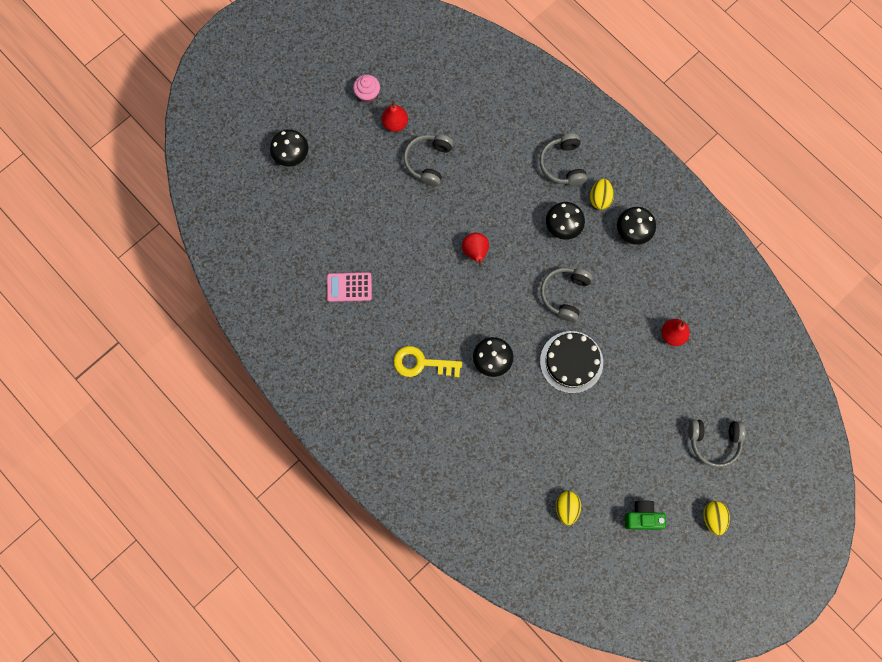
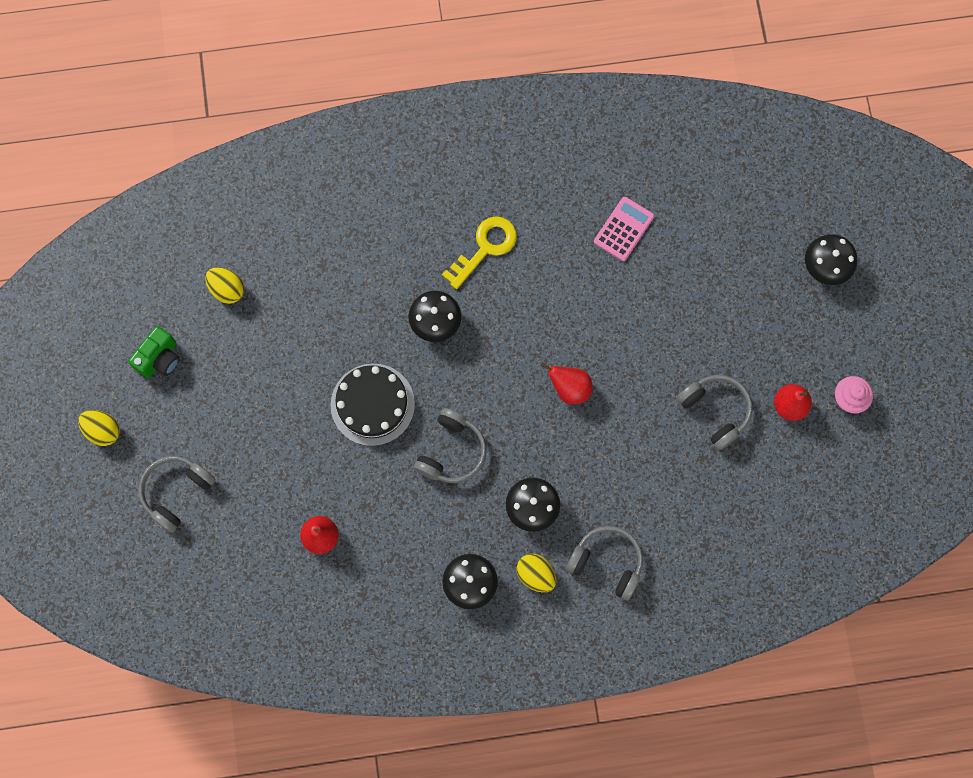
camera: 125 degrees right, 0 degrees up
(564, 294) = (452, 452): grey headphones -> grey headphones turned 60 degrees clockwise

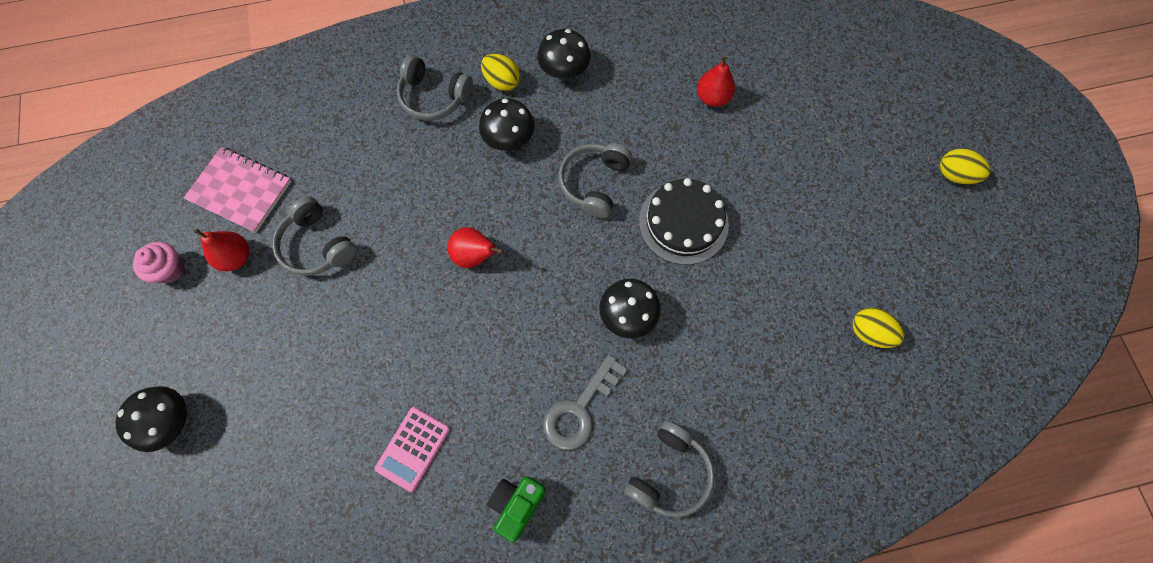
camera: 175 degrees right, 5 degrees down
(160, 359) = (920, 250): green camera -> green camera (517, 504)
(176, 492) = (862, 125): grey headphones -> grey headphones (669, 473)
(485, 248) = (580, 409): yellow key -> grey key
(794, 473) = (240, 190): none -> pink notebook

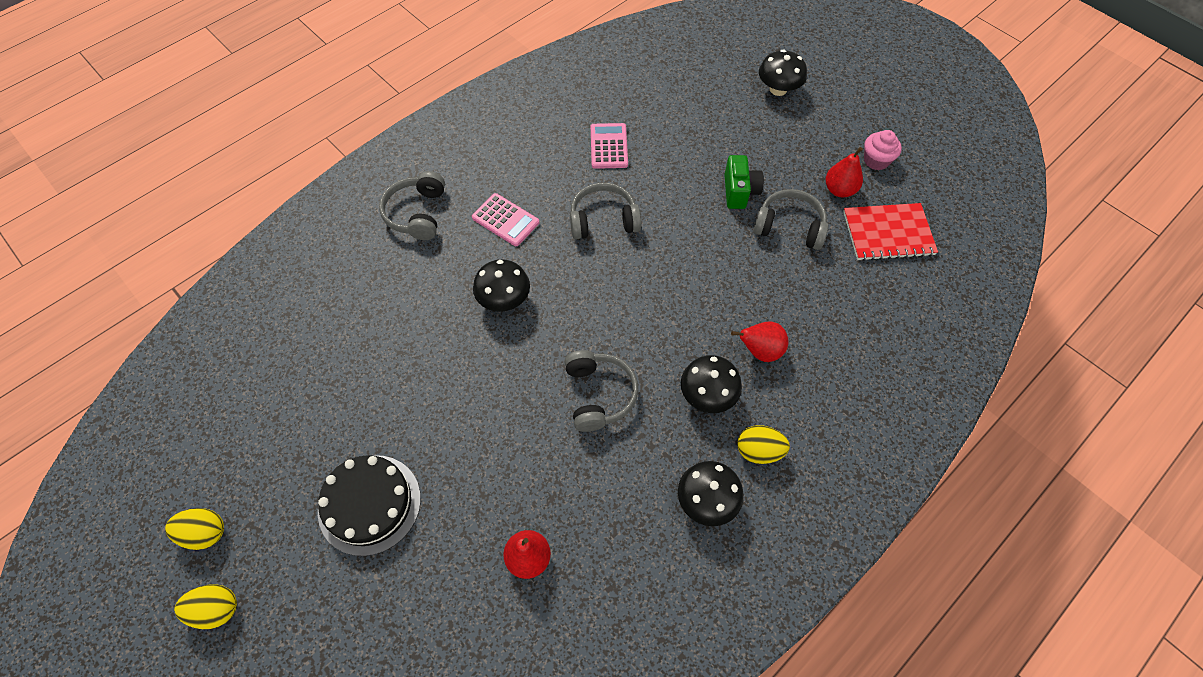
camera: 150 degrees right, 10 degrees down
(240, 190) = (888, 233): pink notebook -> red notebook
(434, 97) = (809, 398): grey headphones -> grey headphones (603, 220)
(474, 256) = (660, 281): red pear -> red pear (760, 351)
(517, 504) = (516, 150): green camera -> green camera (739, 192)
(580, 409) = (505, 220): grey key -> pink calculator
(683, 222) = (494, 401): black cake -> black cake (369, 504)
(869, 332) = (281, 389): yellow egg -> yellow egg (205, 533)

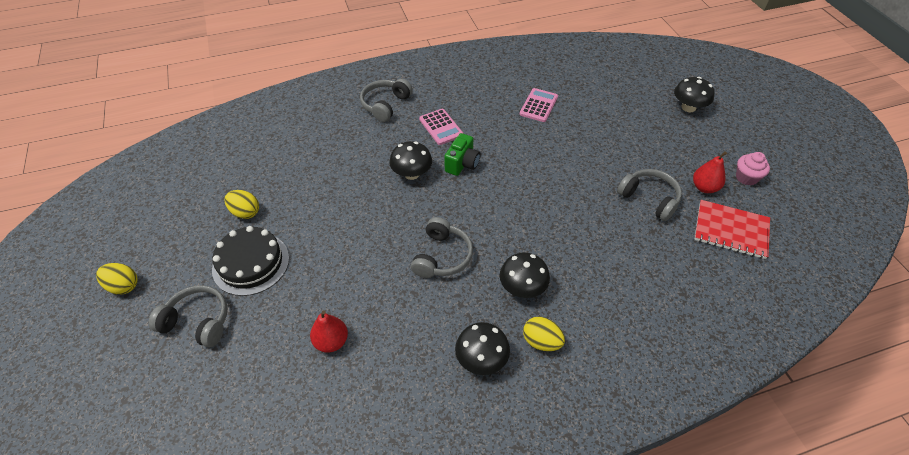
camera: 25 degrees right, 10 degrees down
(205, 533) = (146, 239): yellow egg -> yellow egg (245, 212)
(603, 220) = (509, 149): grey headphones -> grey headphones (197, 322)
(739, 192) = (621, 163): green camera -> green camera (462, 164)
(760, 351) = (580, 273): red pear -> none

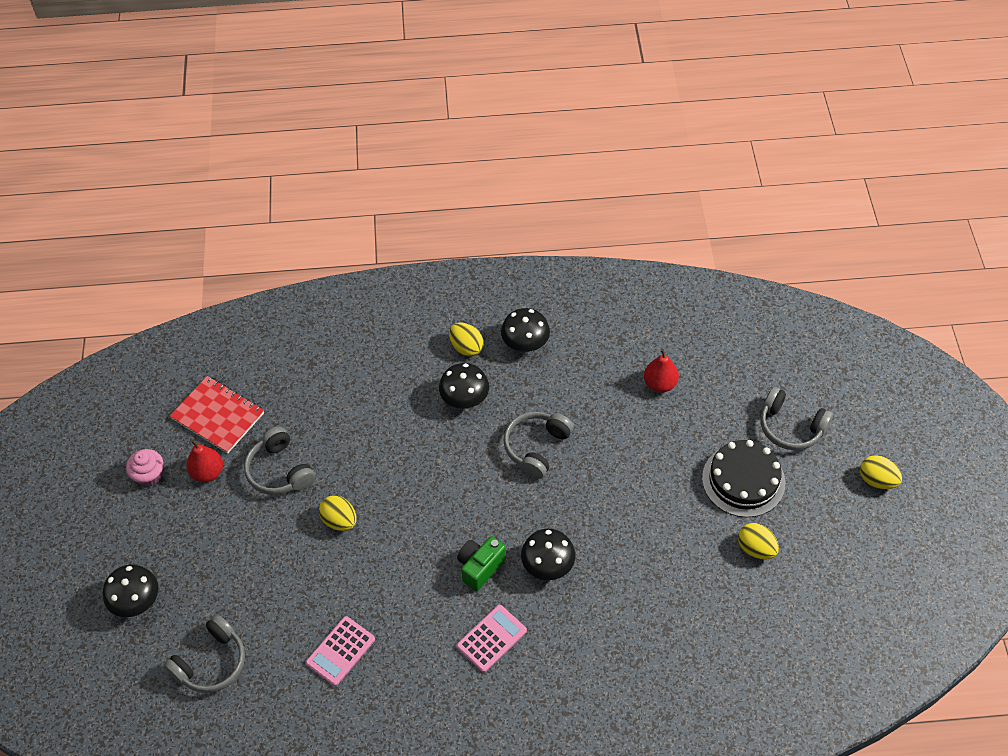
camera: 165 degrees left, 5 degrees up
(385, 105) = (562, 702): grey headphones -> grey headphones (211, 662)
(441, 127) = (491, 638): pink calculator -> pink calculator turned 60 degrees clockwise
(581, 174) = (340, 521): none -> yellow egg

